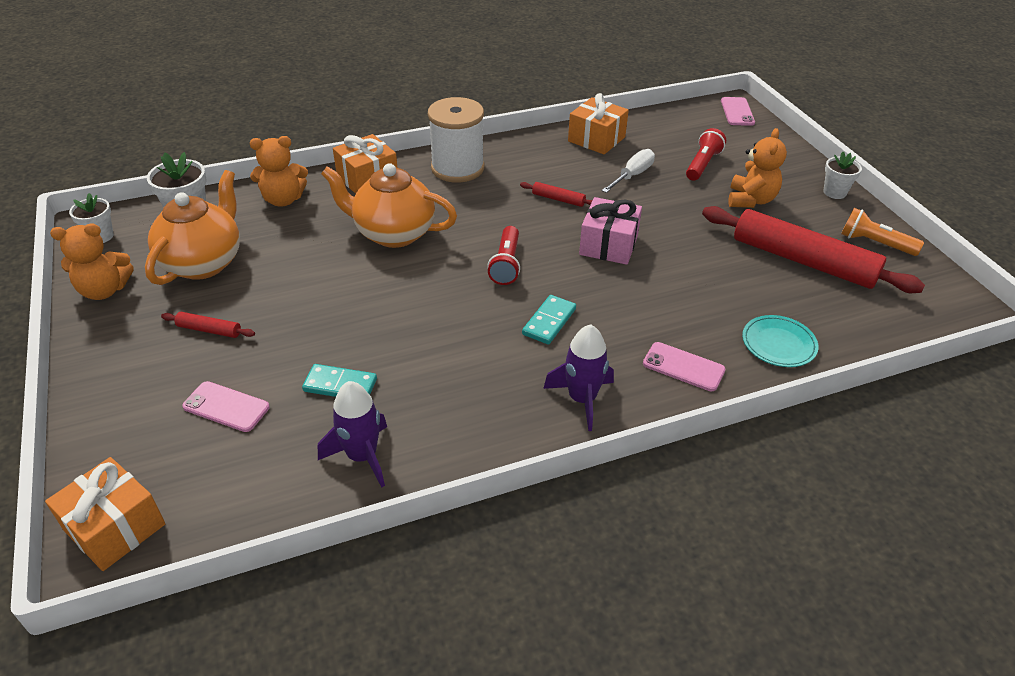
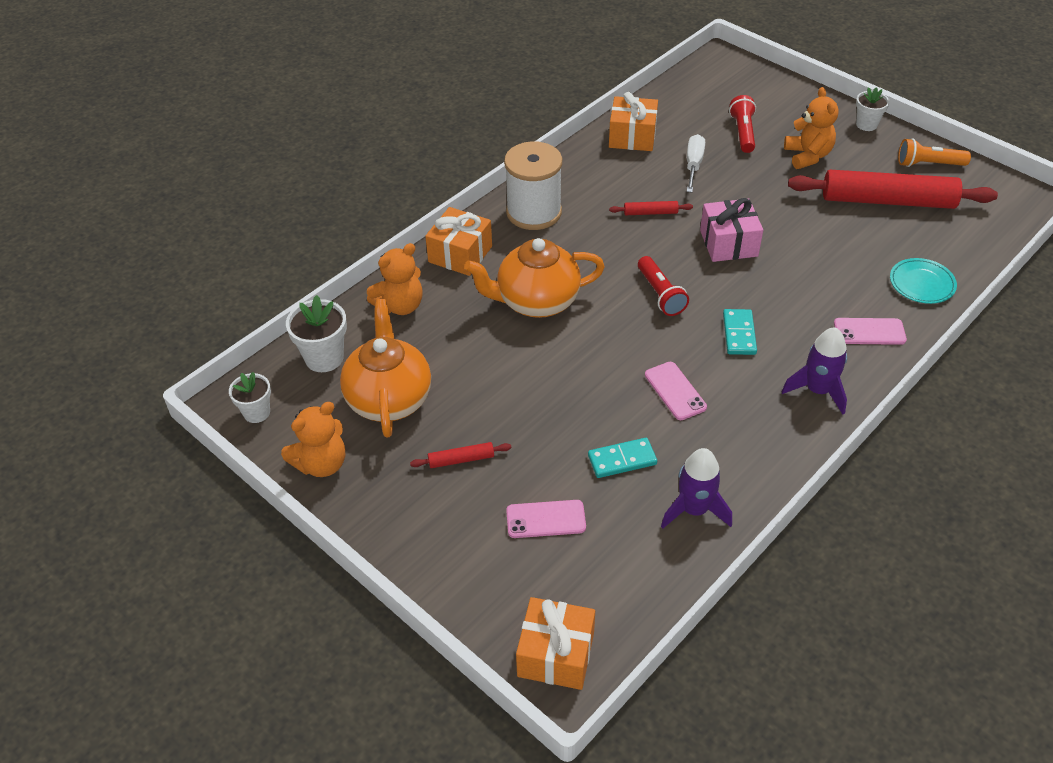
camera: 25 degrees left, 5 degrees up
(737, 112) = (730, 65): pink phone -> pink phone (675, 391)

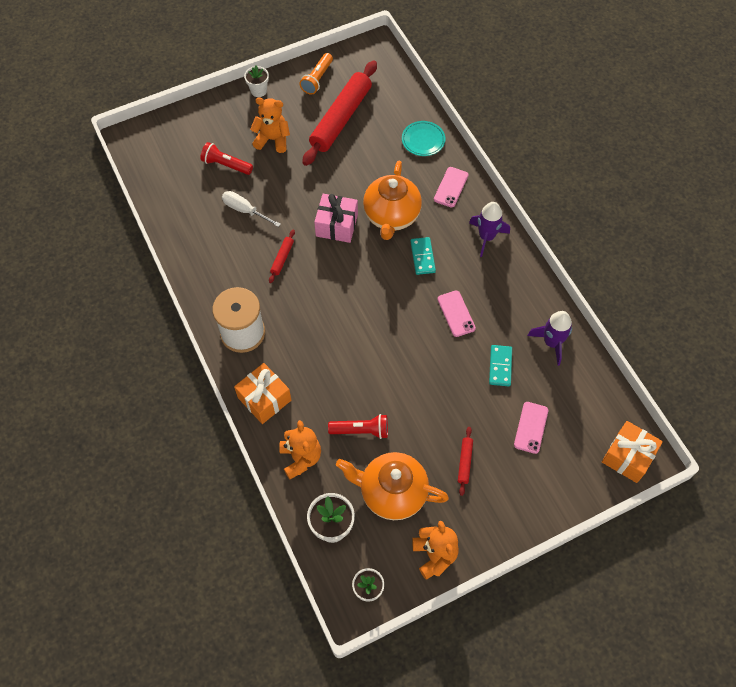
camera: 70 degrees left, 15 degrees up
(536, 302) = (338, 365): orange teapot -> orange teapot (391, 216)
(632, 137) = (191, 235): orange gift -> none
(660, 294) = (366, 286): red flashlight -> red flashlight (361, 430)
(675, 391) = (456, 313): pink phone -> pink phone turned 75 degrees clockwise
(739, 334) = (422, 257): turquoise domino -> turquoise domino turned 60 degrees clockwise

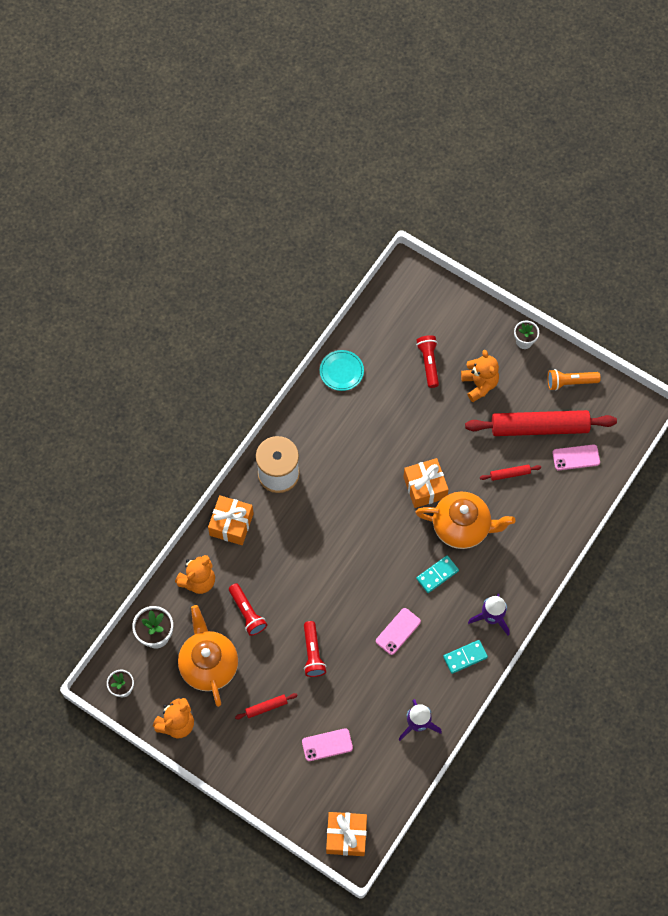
camera: 60 degrees right, 5 degrees up
(244, 210) = (393, 405): white screwdriver -> none
(282, 258) = (365, 463): red rolling pin -> red rolling pin (510, 474)
(336, 225) = (425, 487): pink gift -> orange gift
(391, 216) = (462, 527): orange teapot -> orange teapot turned 150 degrees counterclockwise
(423, 140) = (562, 510): turquoise plate -> turquoise plate (341, 371)
(435, 394) = (313, 653): none -> red flashlight
(451, 187) = (525, 560): pink phone -> pink phone (576, 457)
(500, 366) = (369, 692): turquoise domino -> turquoise domino (465, 657)

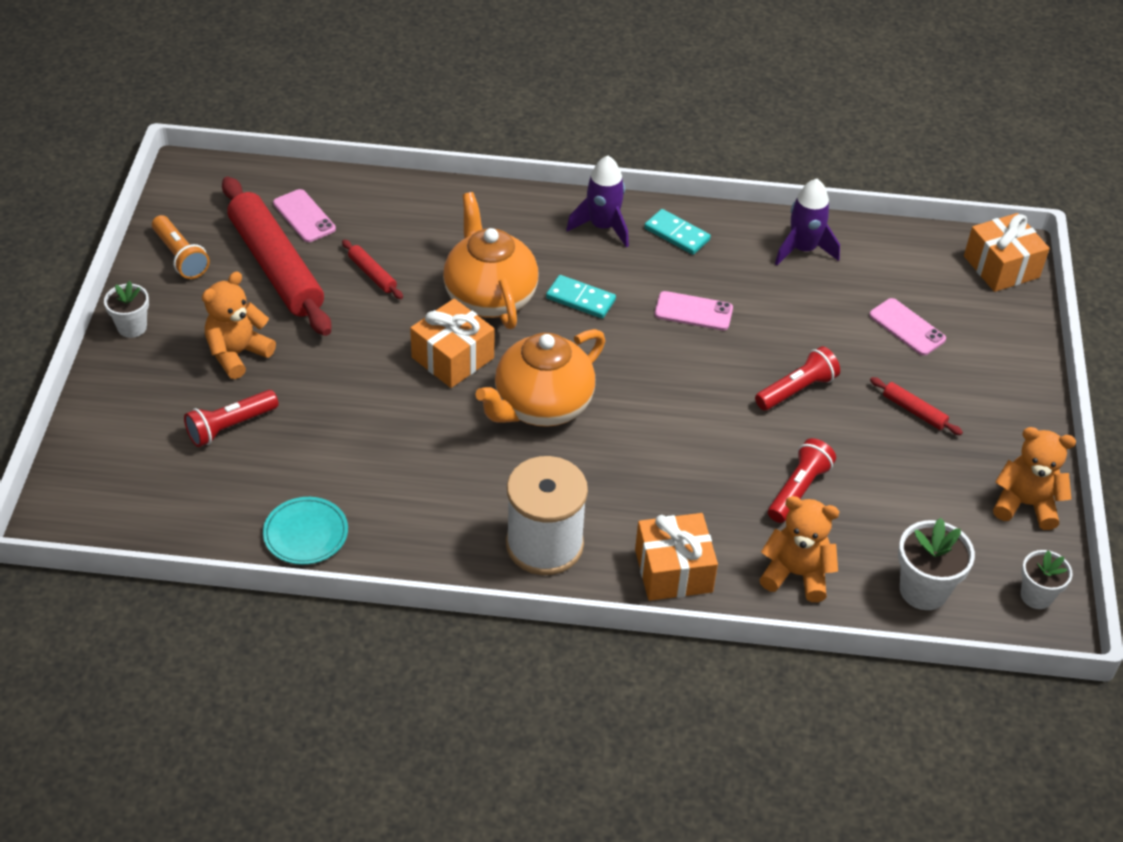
camera: 120 degrees left, 20 degrees down
(209, 664) = (911, 503): orange teapot -> orange teapot (541, 406)

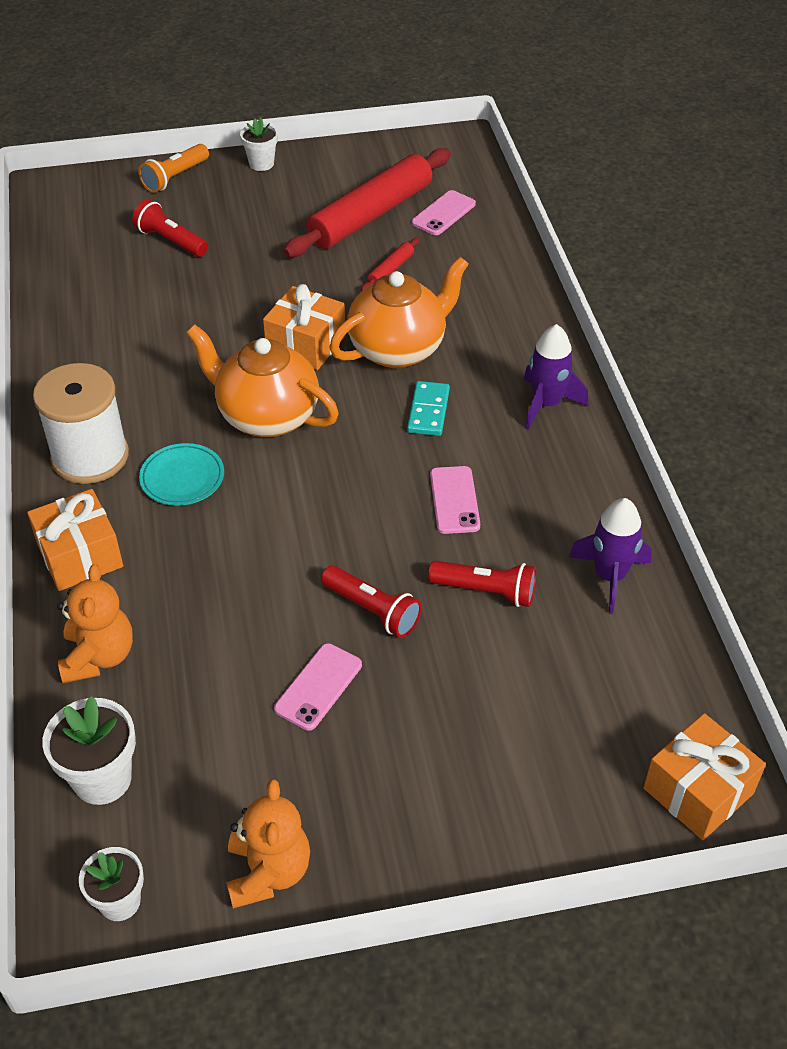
camera: 75 degrees right, 0 degrees up
(180, 256) = (355, 164): orange flashlight -> orange flashlight (175, 177)
(237, 354) = (255, 222): orange teddy bear -> none
(306, 533) = (65, 311): turquoise plate -> turquoise plate (182, 478)
(676, 234) = (569, 463): turquoise domino -> none
(798, 490) = (220, 638): red flashlight -> red flashlight (486, 591)
(907, 327) = (526, 700): pink phone -> pink phone (318, 687)
(914, 411) = (384, 729): red rolling pin -> none

